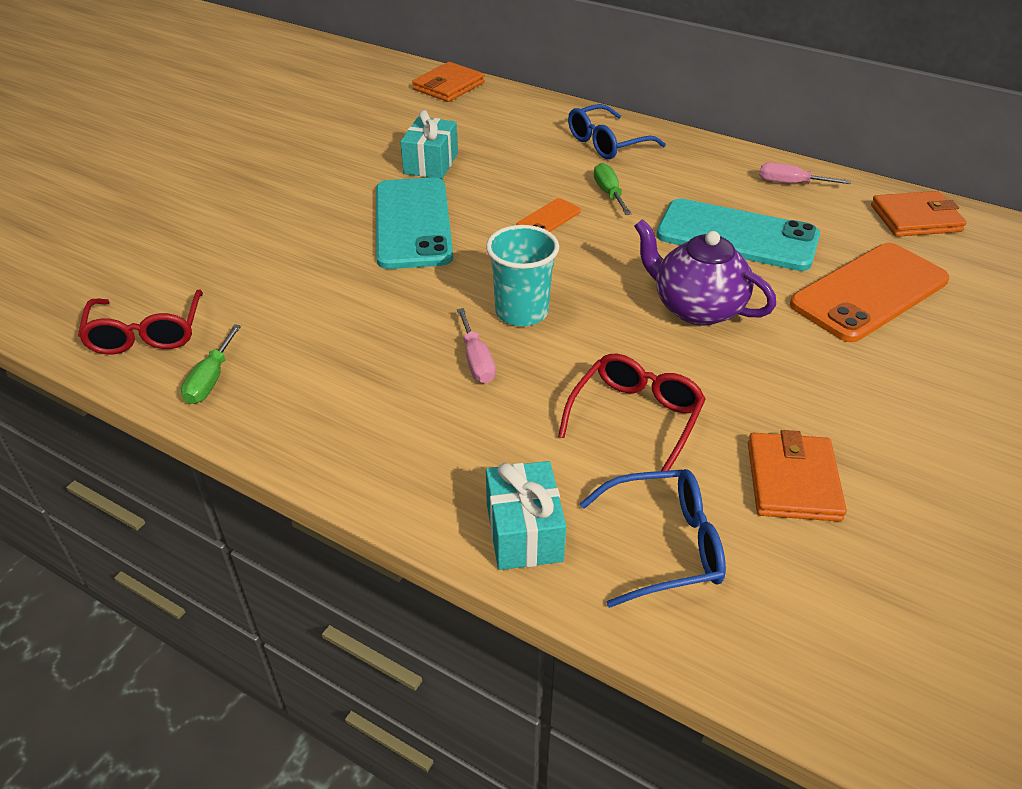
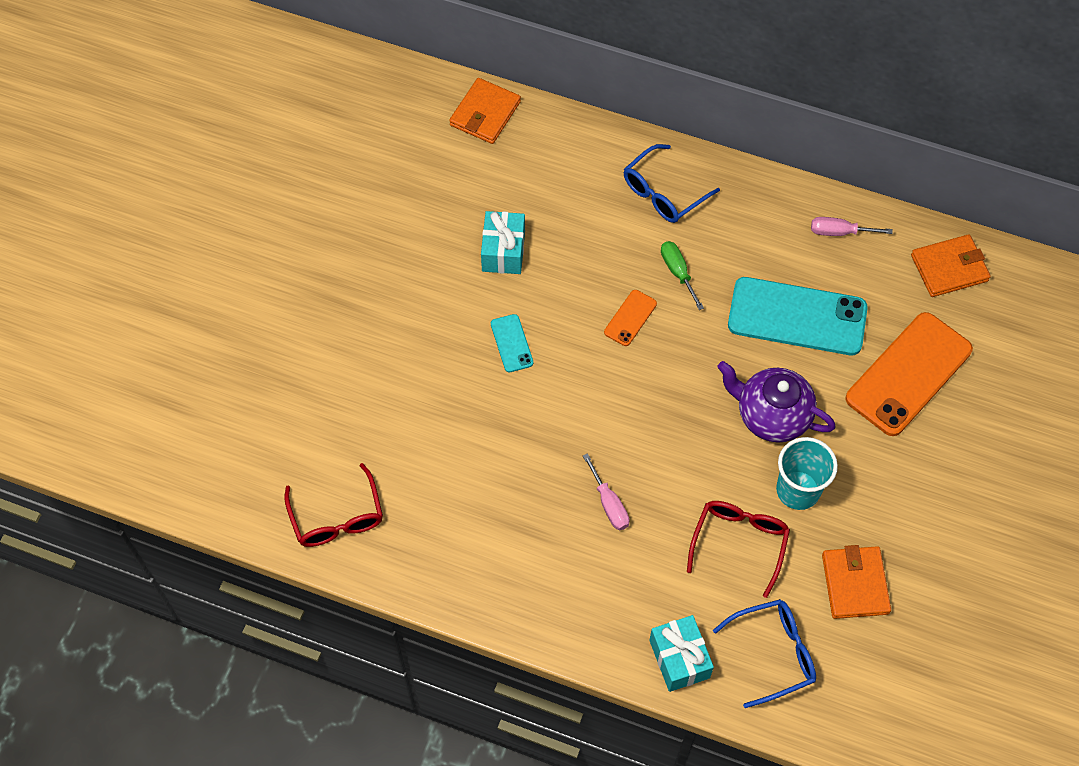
camera: 10 degrees left, 20 degrees up
(211, 380) = (410, 558): green screwdriver -> none
(412, 223) = (511, 343): turquoise phone -> turquoise phone, size x0.45
(522, 312) = (632, 443): turquoise cup -> turquoise cup (798, 490)

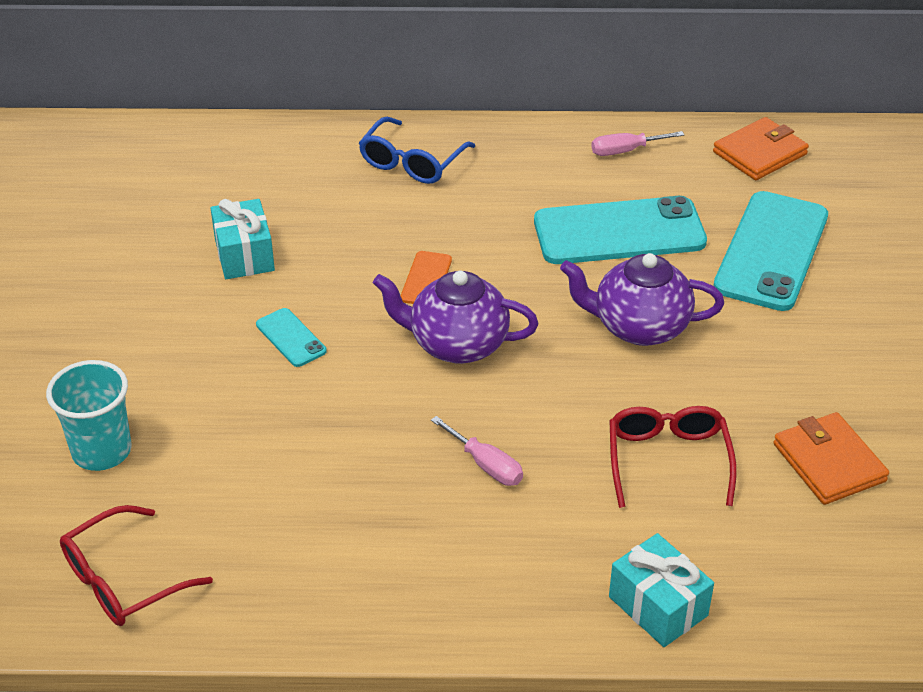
camera: 20 degrees left, 20 degrees down
(337, 517) = (124, 580): red glasses -> red glasses turned 90 degrees clockwise
(485, 113) = (172, 141): orange wallet -> none
(629, 388) = (456, 344): none -> purple teapot
(678, 272) = (462, 225): green screwdriver -> none
(773, 654) = (772, 564): blue glasses -> none
(798, 490) = (709, 389): turquoise cup -> turquoise cup (102, 451)
(908, 374) = (771, 251): orange phone -> turquoise phone

